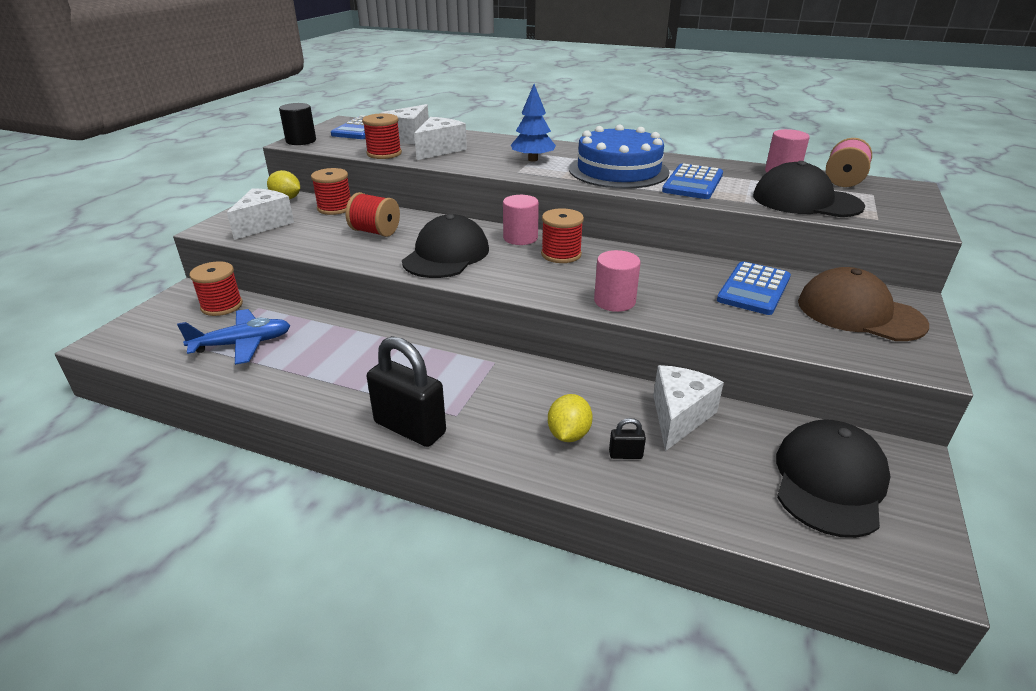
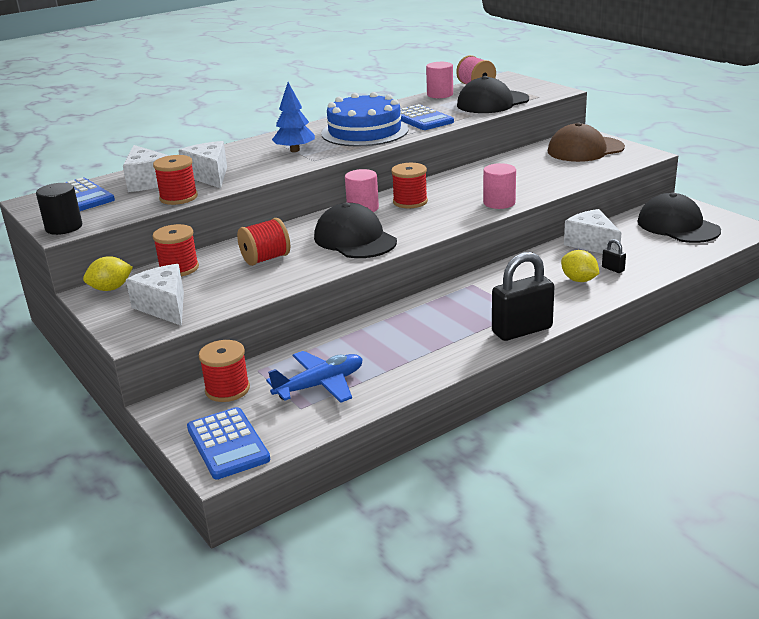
camera: 55 degrees left, 5 degrees down
(242, 344) = (320, 385): blue plane -> blue plane turned 45 degrees clockwise
(625, 455) = (613, 269): black padlock -> black padlock turned 75 degrees counterclockwise
(753, 289) = (530, 164): blue calculator -> blue calculator (227, 444)

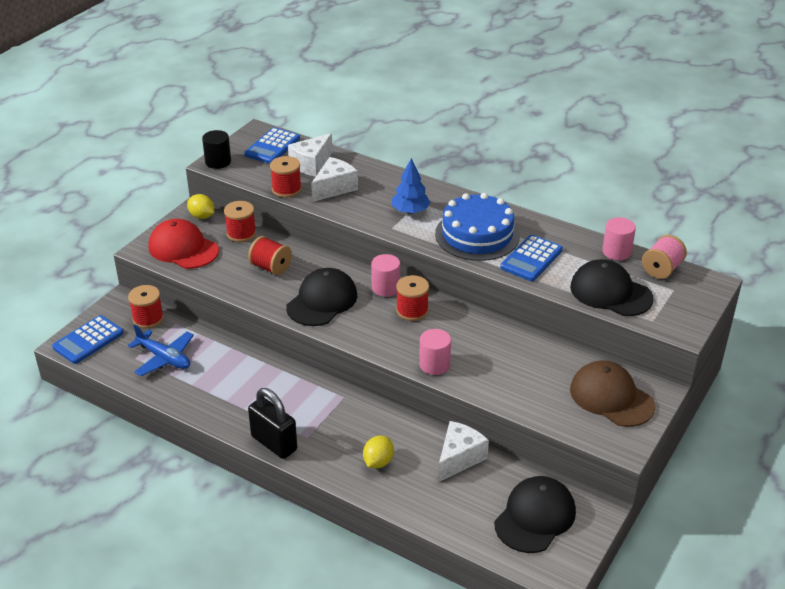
camera: 65 degrees right, 10 degrees up
(164, 307) = (183, 248): white cheese -> red cap
(613, 269) = (410, 481): black padlock -> none

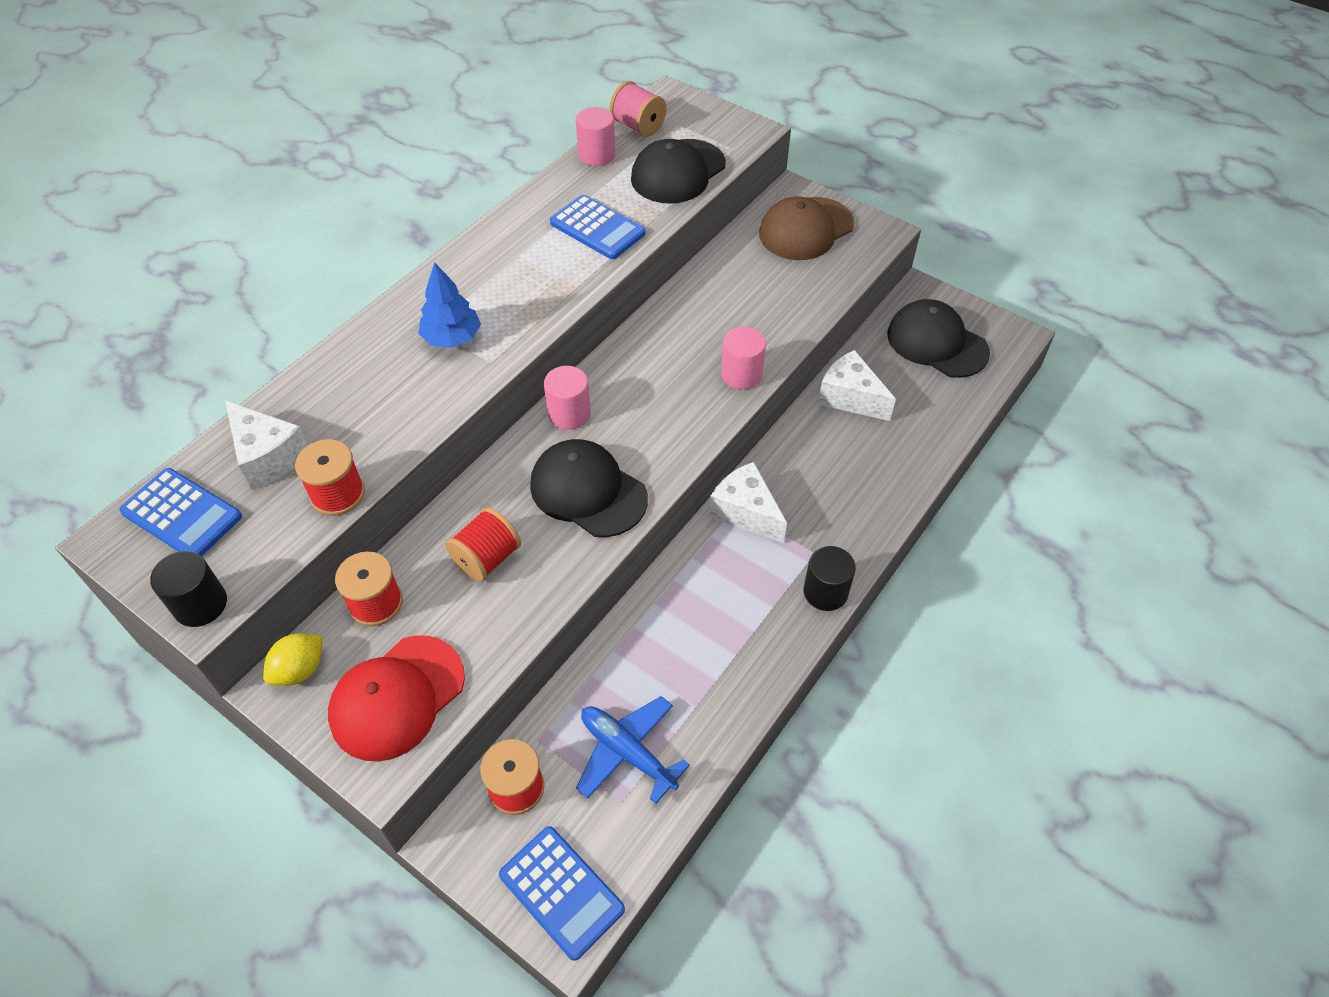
camera: 85 degrees left, 15 degrees up
(164, 358) = (628, 752): blue plane -> blue plane turned 90 degrees counterclockwise
(274, 443) = (825, 592): black padlock -> black cylinder
(334, 188) = (356, 427): white cheese -> white cheese (745, 512)
(378, 462) = (858, 476): yellow lemon -> none
(412, 310) = (626, 388): red spool -> none
(477, 235) = (531, 273): blue cake -> none

